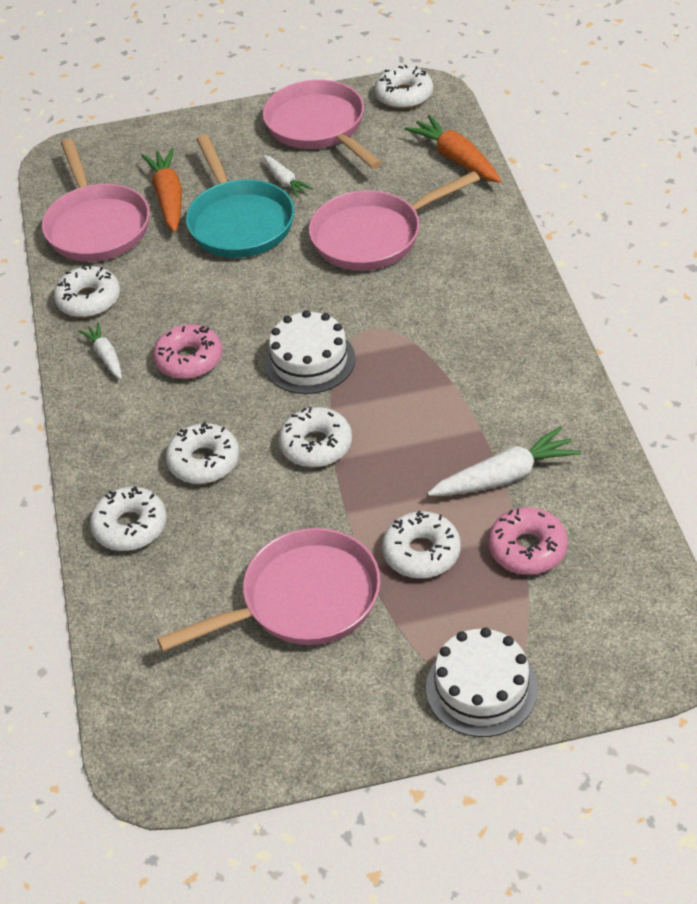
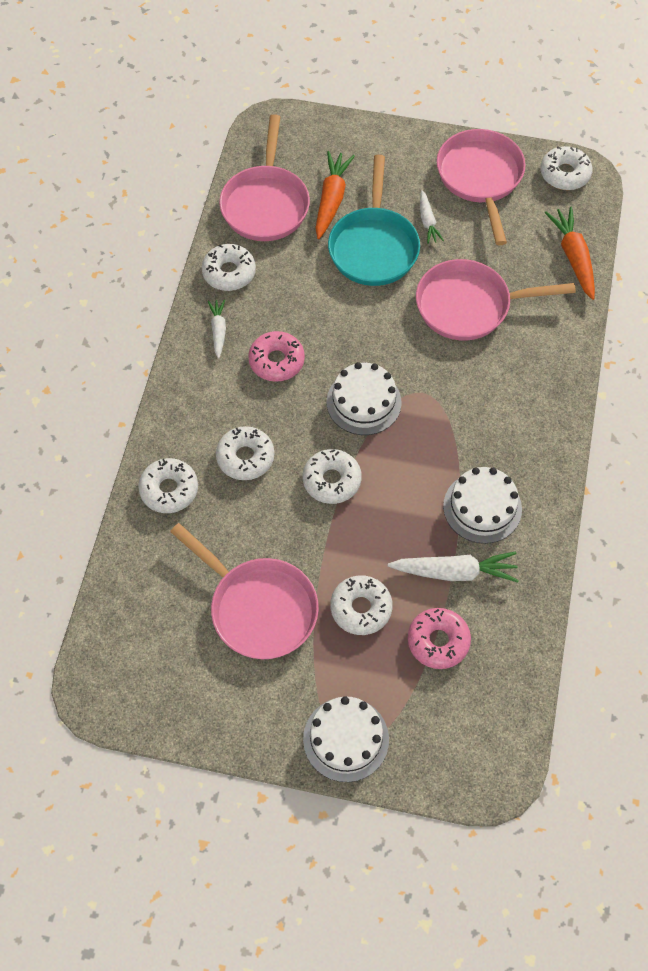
camera: 20 degrees right, 15 degrees up
(303, 600) = (259, 608): pink pan -> pink pan turned 45 degrees clockwise
(498, 406) = (482, 507): none -> white cake

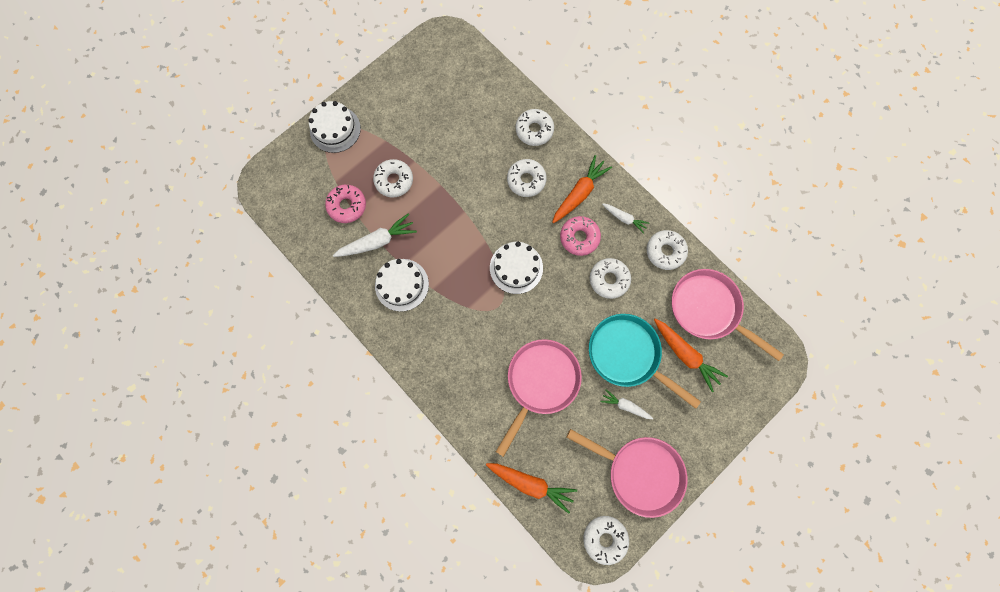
camera: 125 degrees right, 15 degrees up
(220, 392) = (579, 193): none -> orange carrot
(259, 608) = (433, 132): pink pan -> none
(331, 480) = (478, 216): white donut -> white donut (609, 279)
(454, 572) = (377, 241): white carrot -> white carrot turned 150 degrees counterclockwise

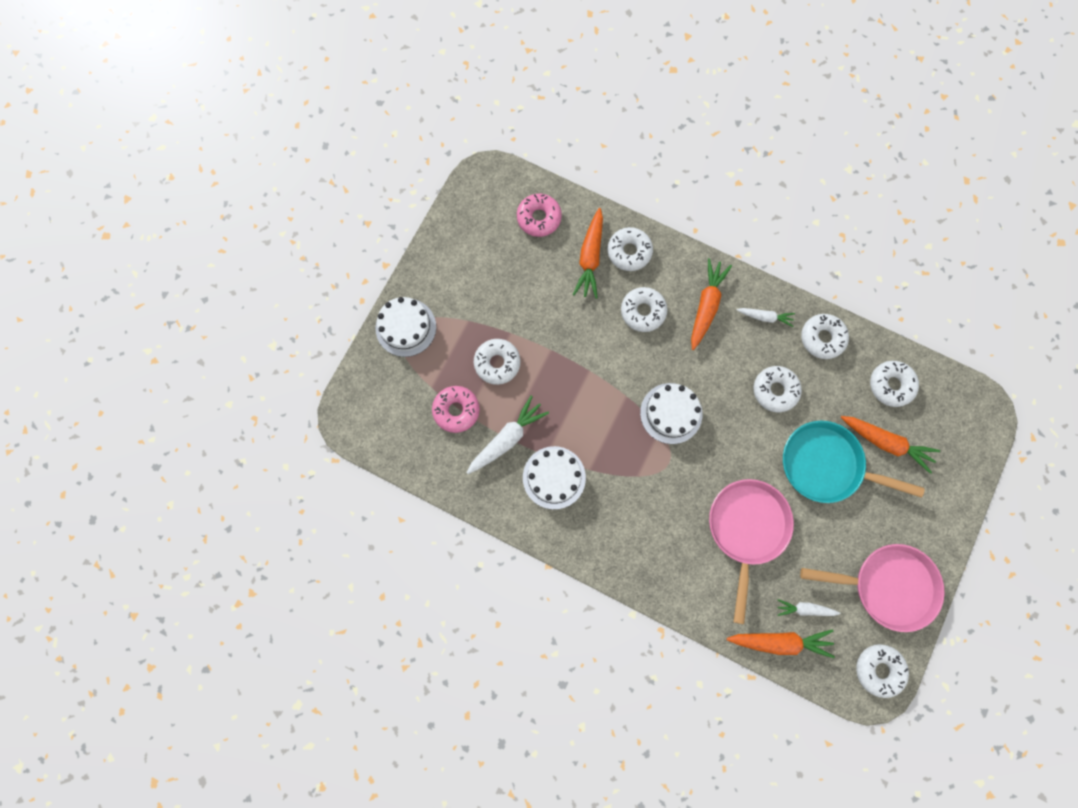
camera: 20 degrees left, 0 degrees up
(501, 124) = (590, 257): none -> orange carrot
(579, 237) = (725, 355): pink donut -> pink donut (539, 218)
(625, 406) = (845, 521): white carrot -> white carrot (805, 609)
(708, 309) = (891, 385): pink pan -> white donut

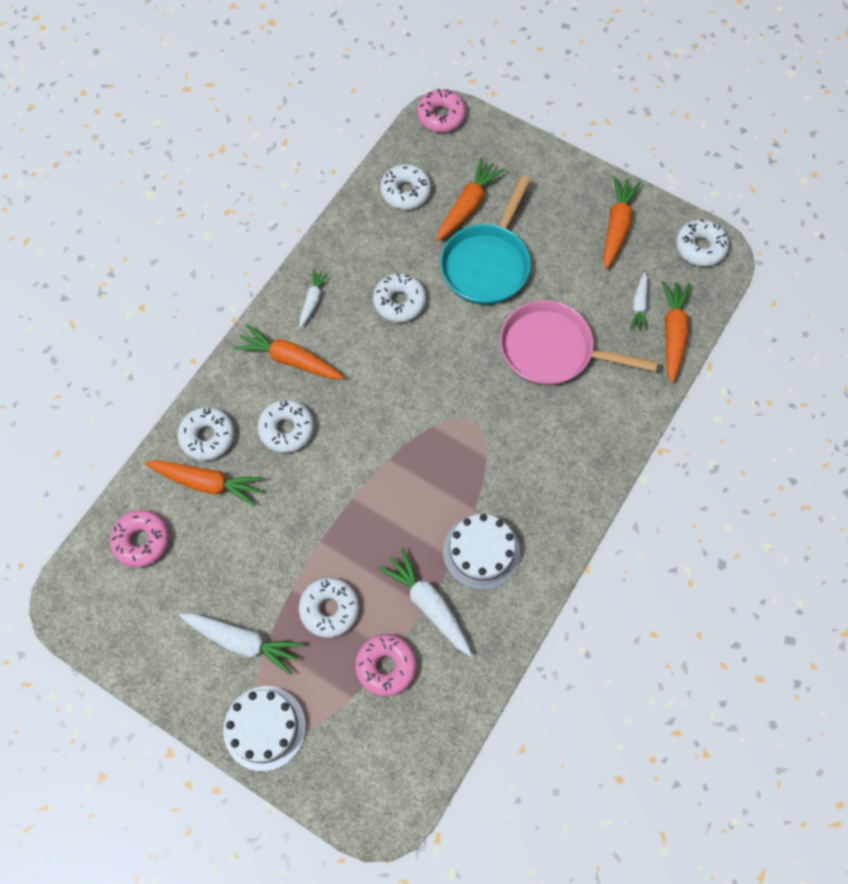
camera: 85 degrees left, 10 degrees down
(468, 302) = (242, 641): none -> white carrot
(671, 413) = (415, 412): white cake -> none
(822, 338) = (345, 248): white donut -> none
(887, 586) = (616, 227): pink pan -> orange carrot
(983, 410) = (441, 116): none -> pink donut

